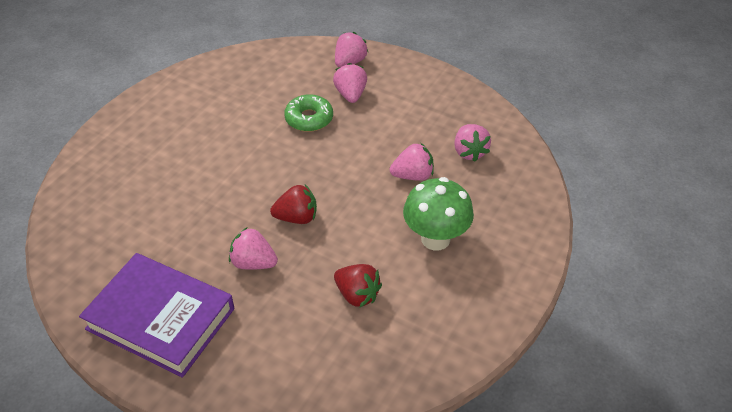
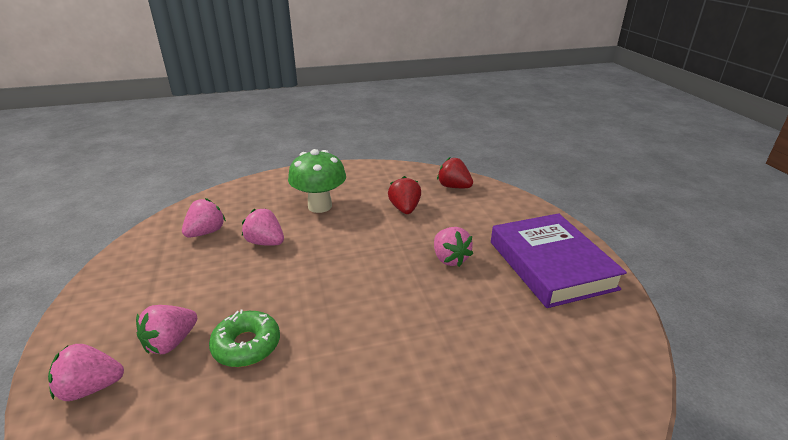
camera: 135 degrees left, 15 degrees down
(297, 218) = (383, 267): red strawberry -> red strawberry (454, 187)

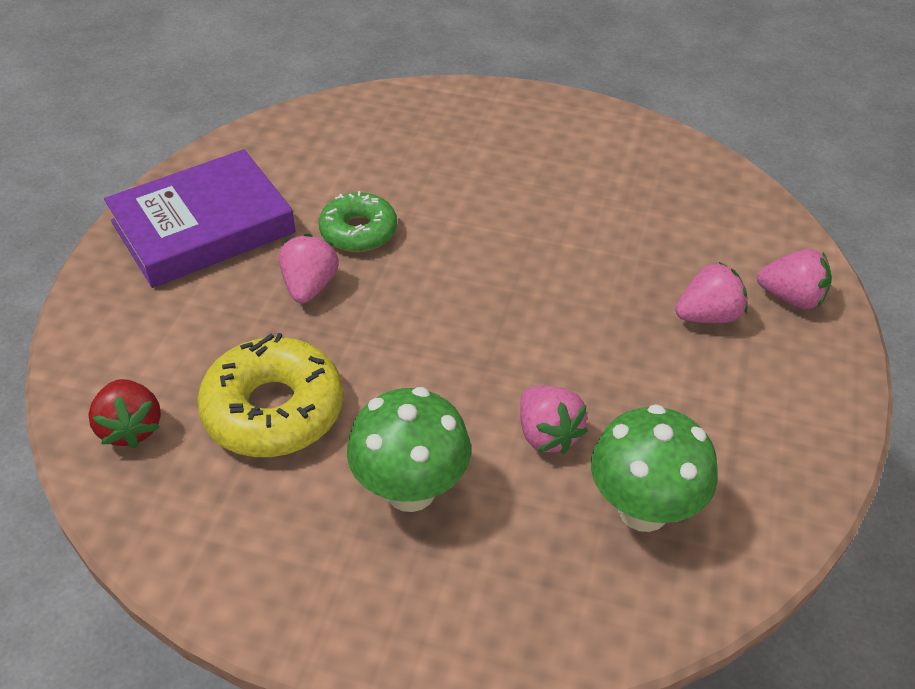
camera: 150 degrees left, 15 degrees up
(206, 232) = (643, 509): pink strawberry -> green mushroom
(246, 345) = (622, 278): green donut -> green donut (358, 231)
(405, 209) = (273, 410): red strawberry -> yellow donut
(551, 265) = (203, 227): purple book -> purple book turned 45 degrees clockwise

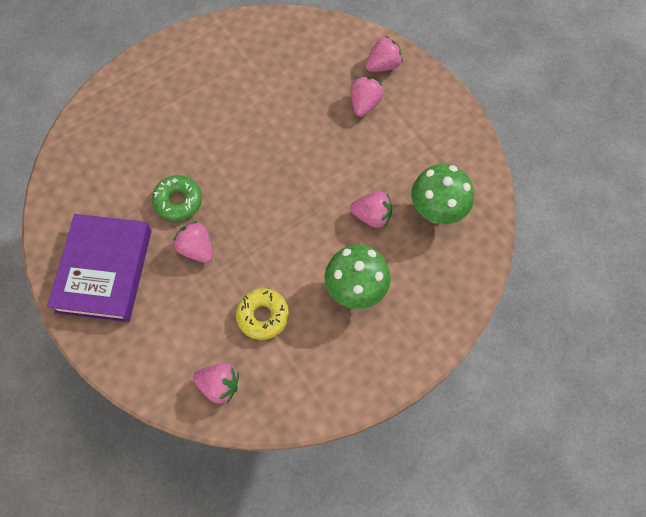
camera: 50 degrees left, 20 degrees up
(131, 428) = (219, 385): red strawberry -> pink strawberry
(273, 410) = (263, 316): yellow donut -> yellow donut, size x0.65

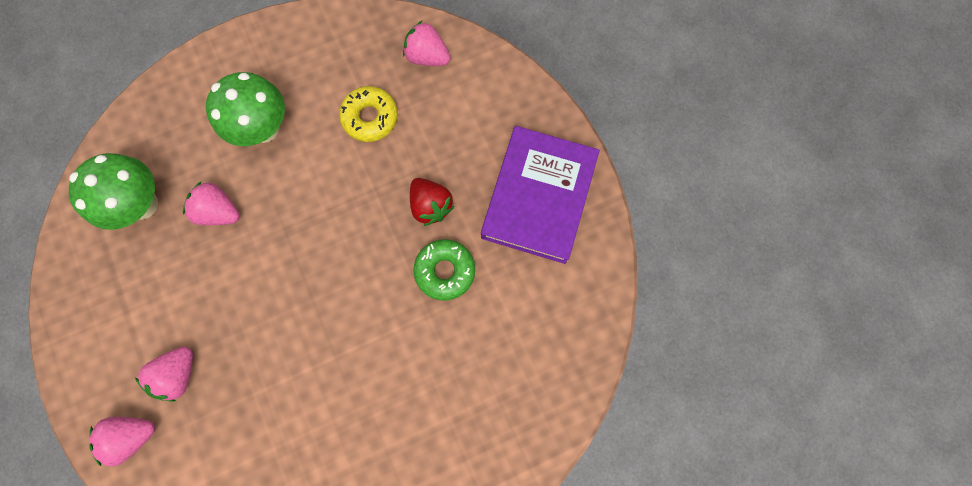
camera: 170 degrees left, 10 degrees up
(197, 249) = (430, 206): pink strawberry -> red strawberry

